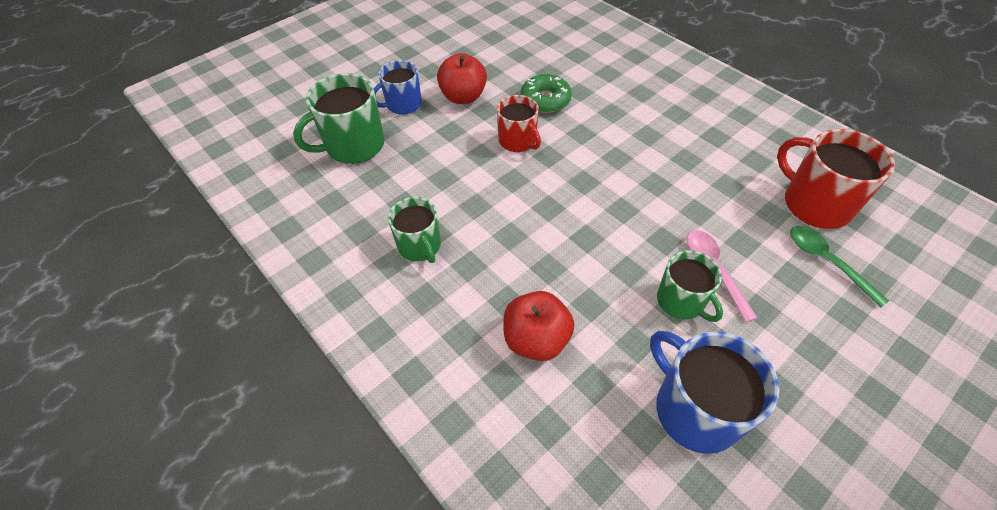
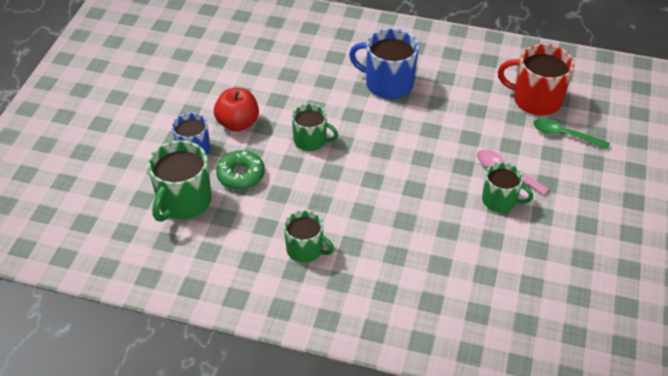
camera: 35 degrees left, 5 degrees down
(518, 141) = (311, 140): red mug -> green mug
(536, 339) = (432, 268): red apple -> none
(545, 100) = (305, 99): green donut -> green donut (241, 175)
(695, 409) = (549, 258): blue mug -> blue mug (387, 84)

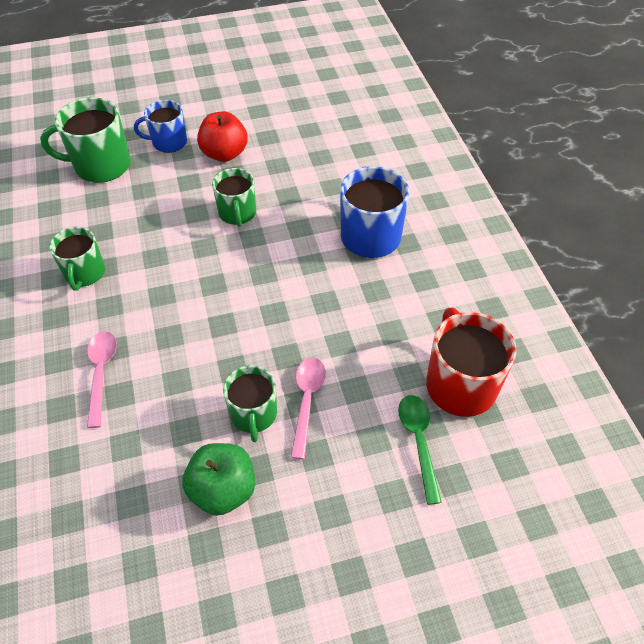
camera: 60 degrees right, 5 degrees up
(241, 175) = (157, 186): green donut -> none
(414, 269) = (101, 373): none -> pink spoon
(548, 236) = (223, 490): none -> green apple

